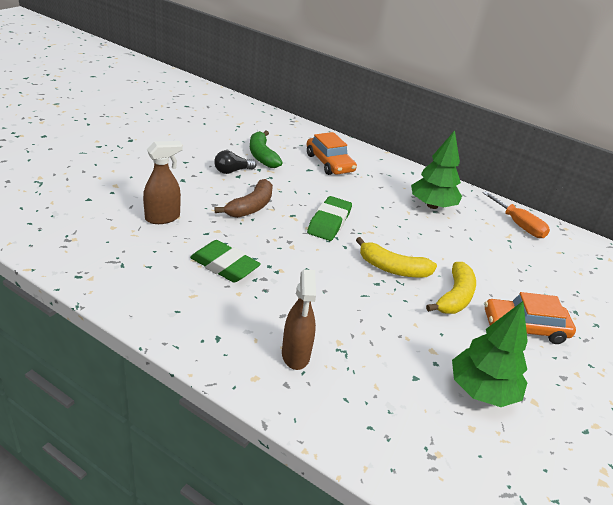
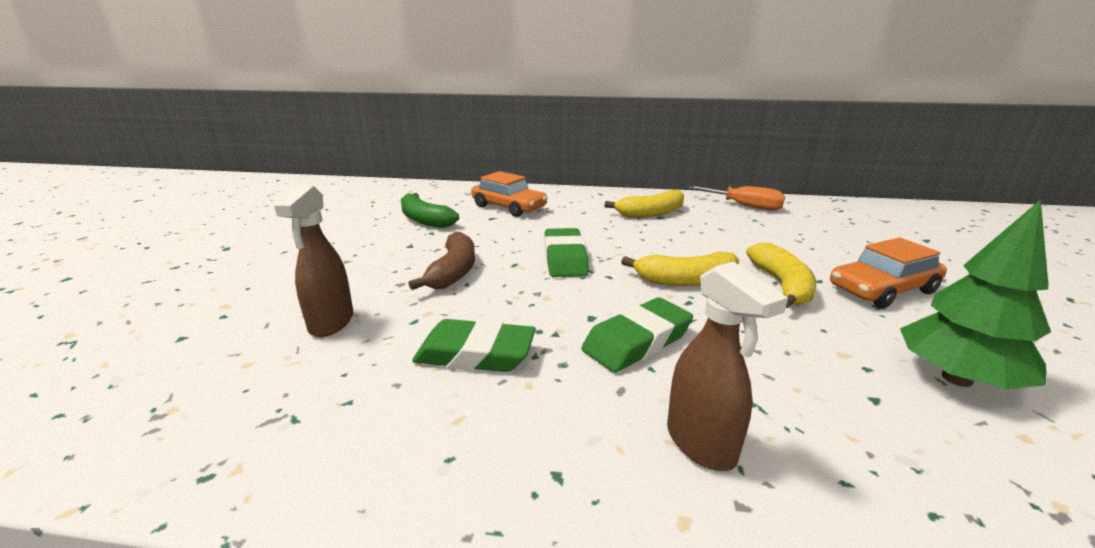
camera: 20 degrees left, 10 degrees down
(163, 218) = (331, 323): brown spray bottle -> brown spray bottle turned 150 degrees clockwise
(232, 171) = (398, 243): black light bulb -> none
(318, 294) = (637, 341): none -> green eraser
(432, 205) = (651, 213): green tree -> yellow banana

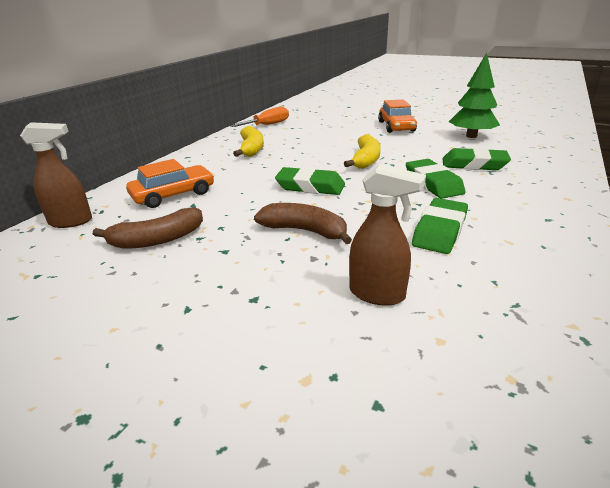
camera: 70 degrees left, 5 degrees up
(424, 220) = (157, 240): green banana -> brown banana
(701, 444) = (520, 186): brown spray bottle -> brown spray bottle (71, 221)
(768, 383) = (474, 164): none -> green eraser
(781, 285) = (383, 142): yellow banana -> none

